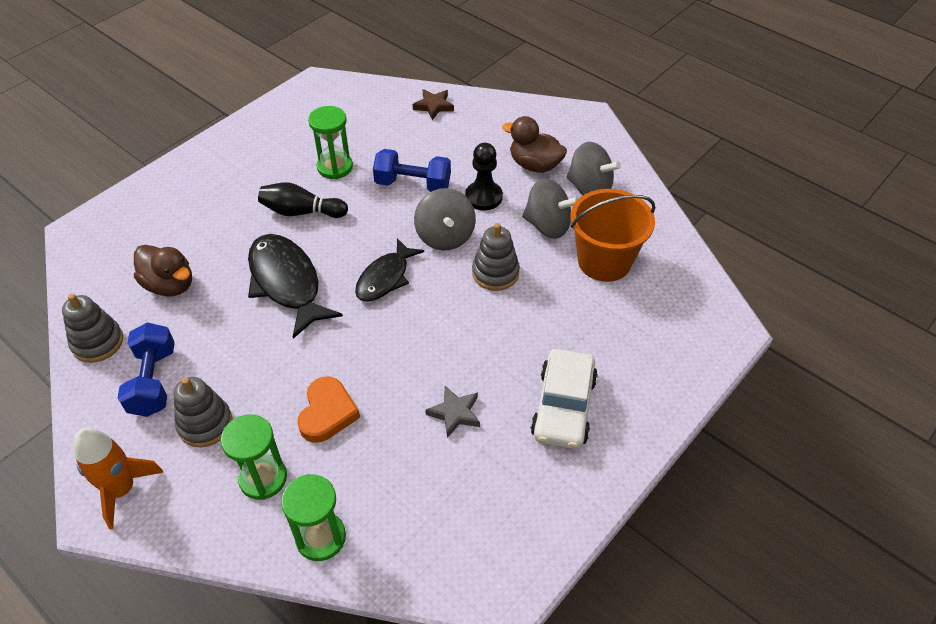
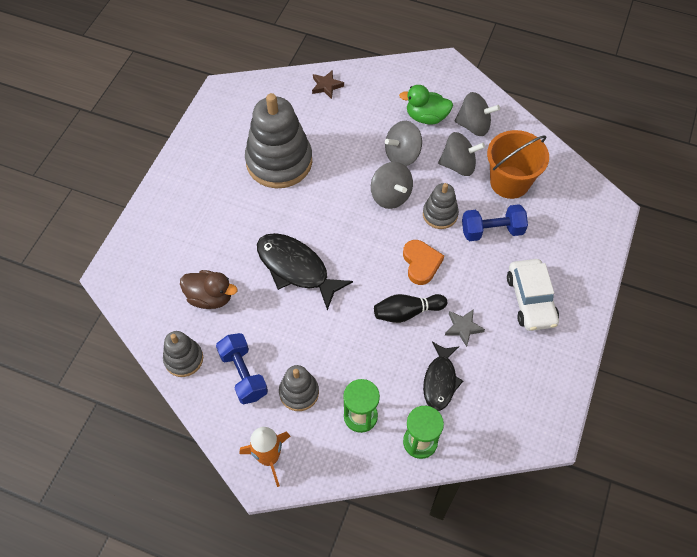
camera: 20 degrees left, 10 degrees up
(301, 212) = (275, 207): black bowling pin -> black bowling pin (407, 312)
(327, 413) = (378, 356): orange heart -> orange heart (421, 263)
(335, 167) = (279, 162): green hourglass -> grey stacking toy
(385, 278) = (365, 242): black fish -> black fish (440, 381)
(413, 184) = (345, 159): blue dumbbell -> blue dumbbell (492, 231)
(483, 197) = (402, 155): black pawn -> grey spinning top
(534, 165) = (426, 117): brown duck -> green duck

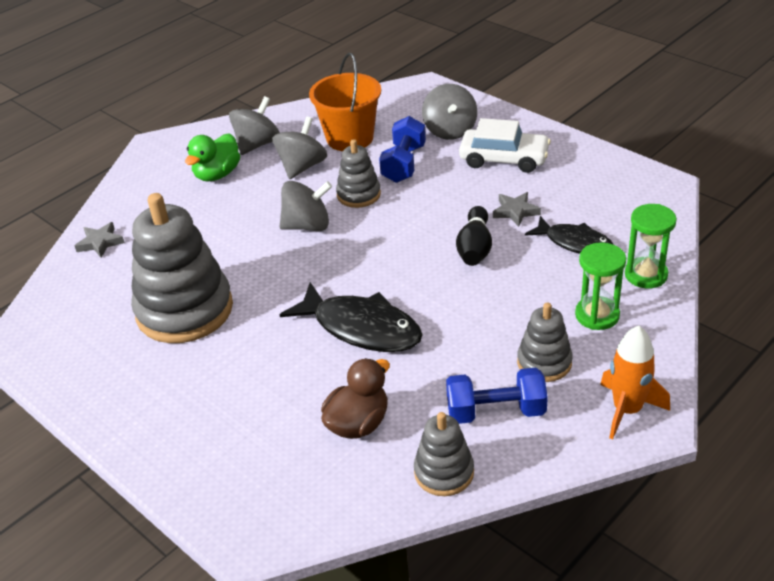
camera: 65 degrees left, 20 degrees down
(296, 268) = (361, 328): black fish -> black fish turned 120 degrees counterclockwise
(326, 86) = (100, 243): brown star -> grey star
(402, 155) = (256, 204): grey spinning top -> grey spinning top (450, 130)
(421, 263) = (415, 223): orange heart -> none

